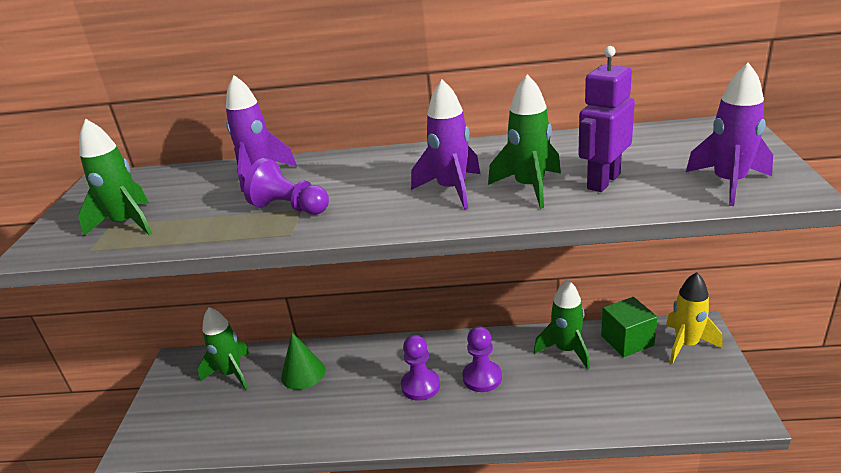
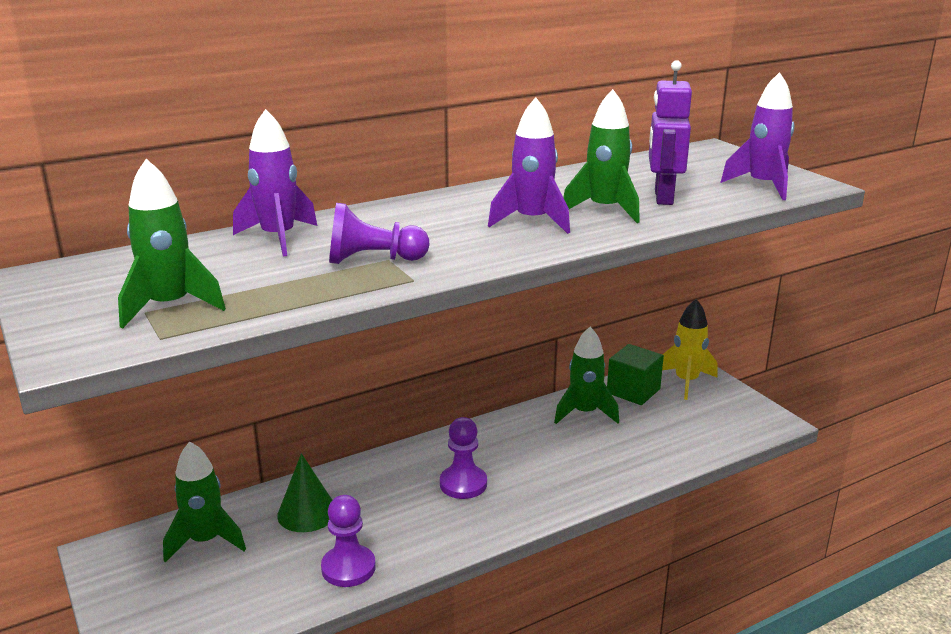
camera: 35 degrees left, 5 degrees down
(482, 377) = (522, 458): purple pawn -> purple pawn (348, 568)

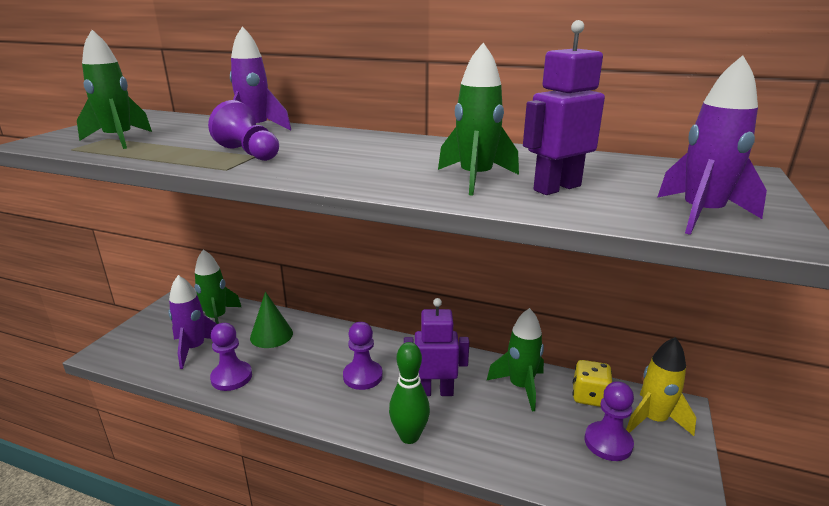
camera: 50 degrees right, 0 degrees up
(532, 221) = (400, 167): purple rocket -> purple rocket (194, 348)
(537, 455) = (435, 391): none -> purple robot
(575, 495) = (409, 436): none -> green bowling pin
(633, 391) = (589, 396): green cube -> yellow dice
(686, 412) = (608, 443): none -> purple pawn

